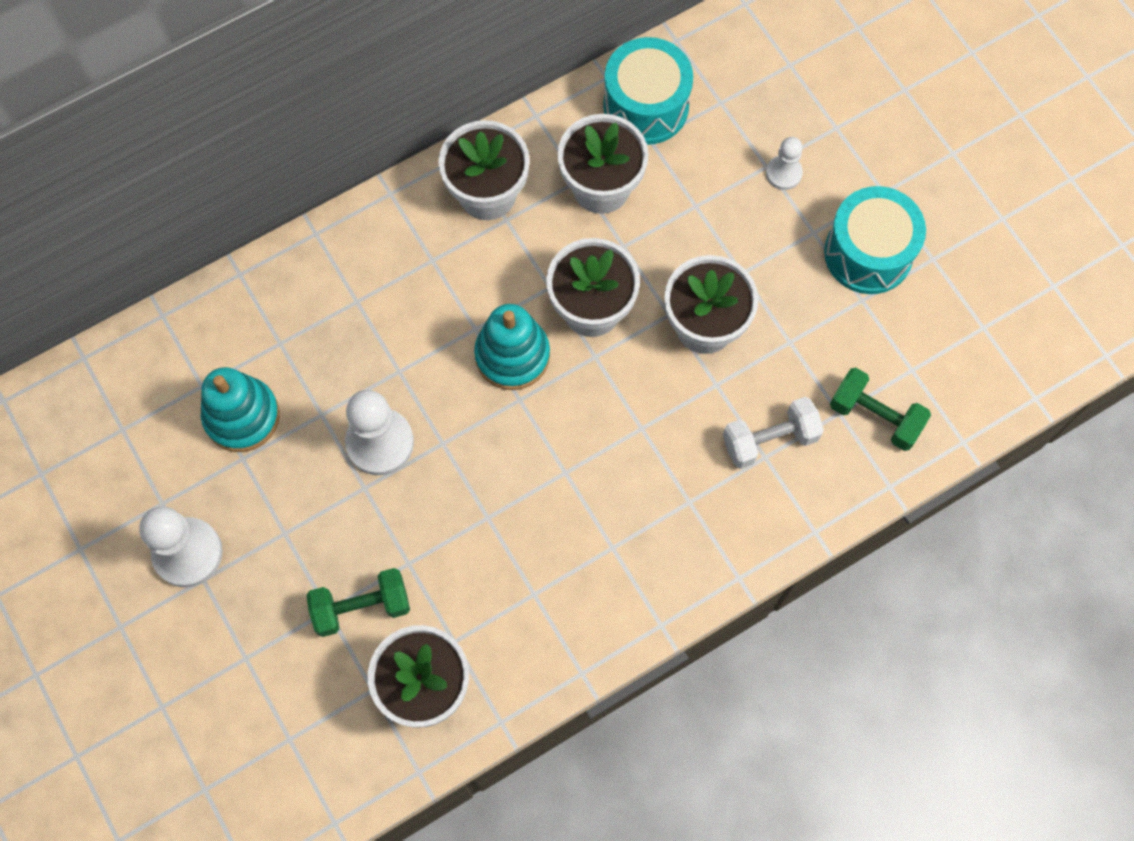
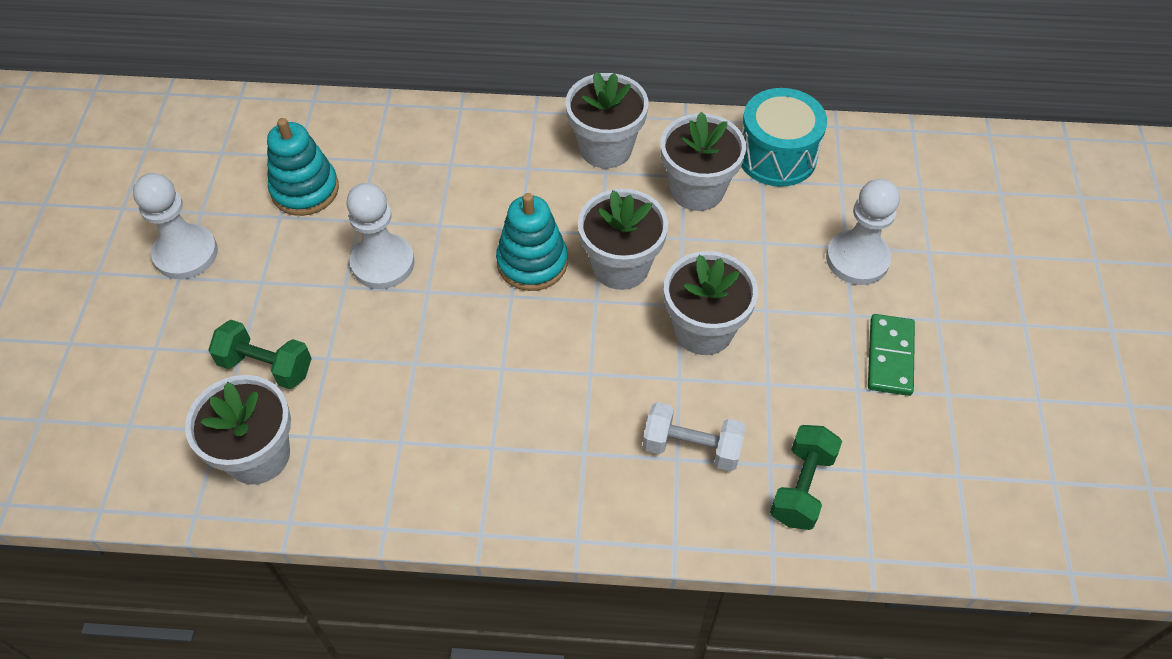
camera: 35 degrees right, 15 degrees down
(783, 173) = (857, 259): white pawn -> white pawn, size x1.77
(868, 253) = (890, 357): turquoise drum -> green domino
(875, 416) = (801, 487): green dumbbell -> green dumbbell turned 45 degrees clockwise

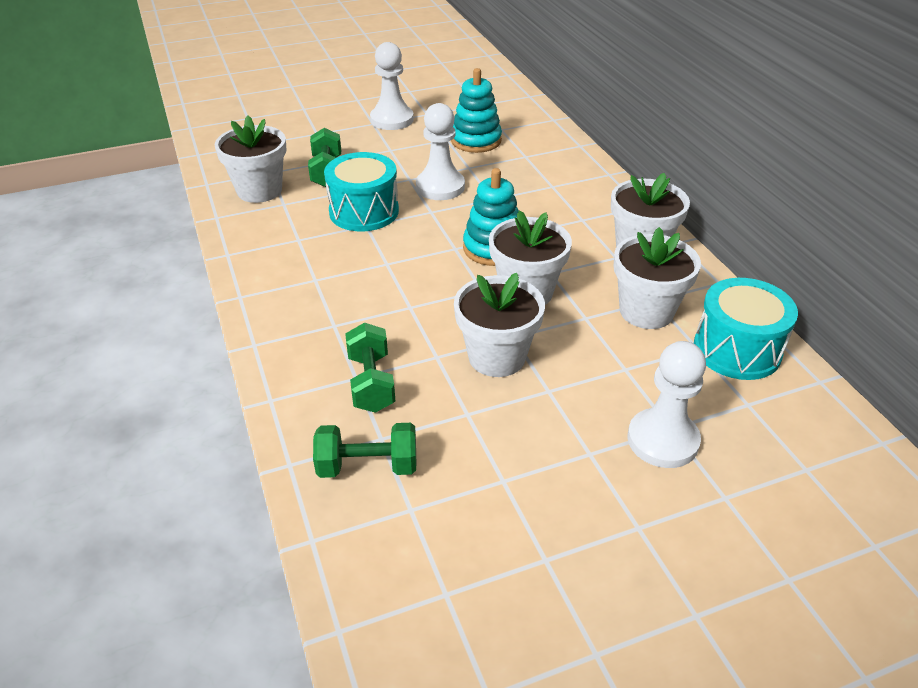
camera: 65 degrees right, 15 degrees down
(384, 356) = (364, 211): none -> turquoise drum
(691, 447) = (371, 383): white dumbbell -> green dumbbell
(890, 357) = (559, 496): green domino -> none

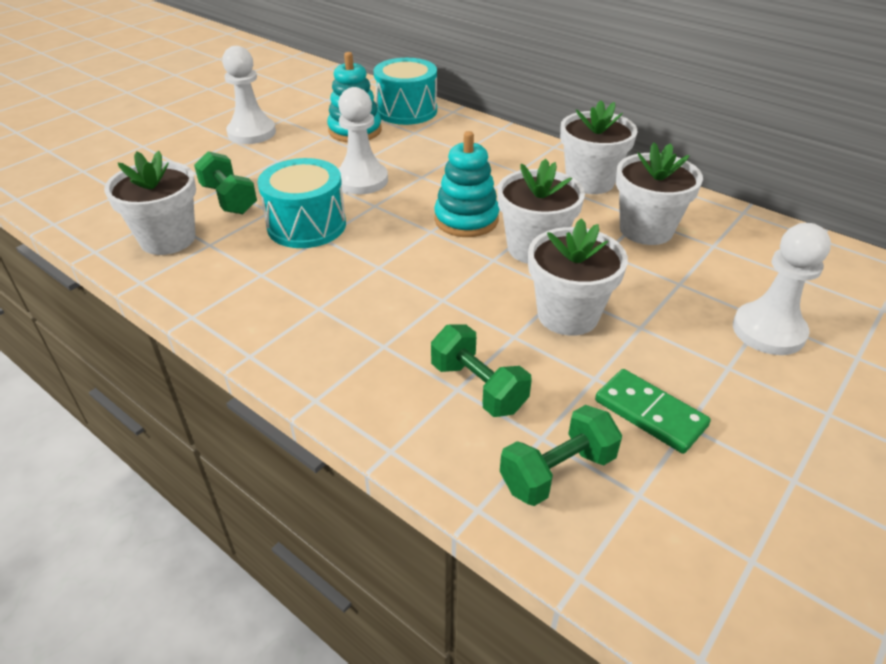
camera: 30 degrees left, 0 degrees up
(482, 458) = (650, 413): none -> green domino
(737, 350) = (741, 236): turquoise drum -> turquoise drum (406, 111)

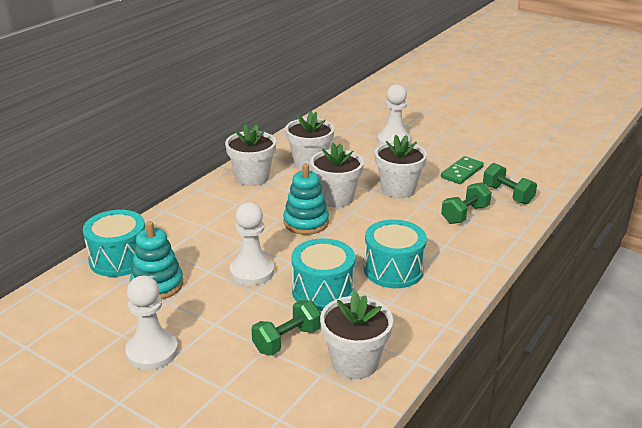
camera: 95 degrees left, 10 degrees down
(332, 284) = (393, 270): none -> turquoise drum

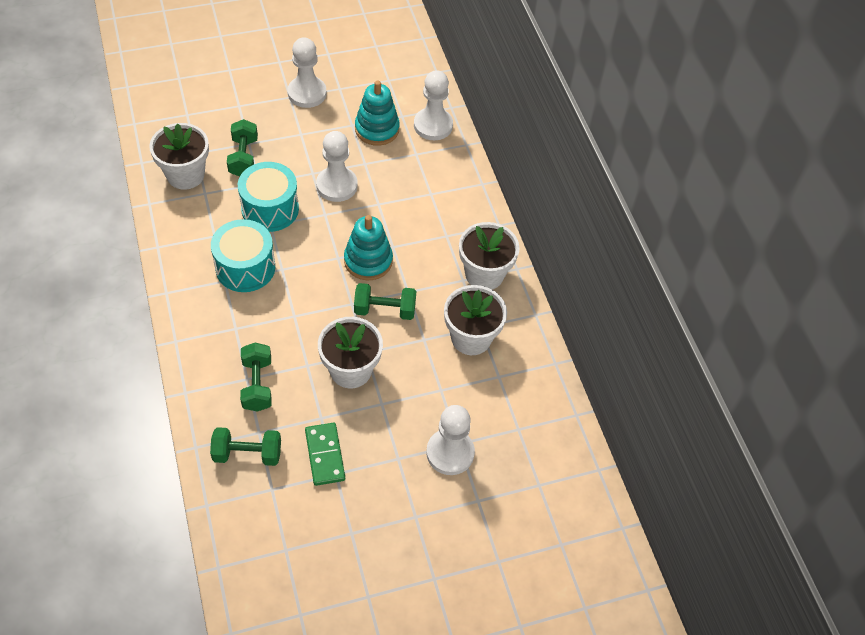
camera: 125 degrees right, 25 degrees up
(119, 259) = (433, 125): turquoise drum -> white pawn
(336, 198) = (384, 310): white flower pot -> green dumbbell

